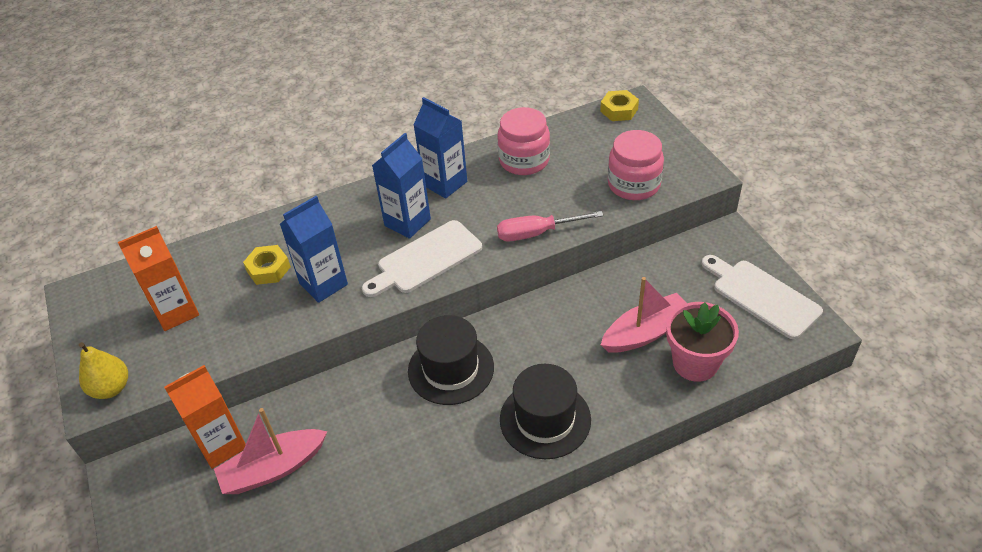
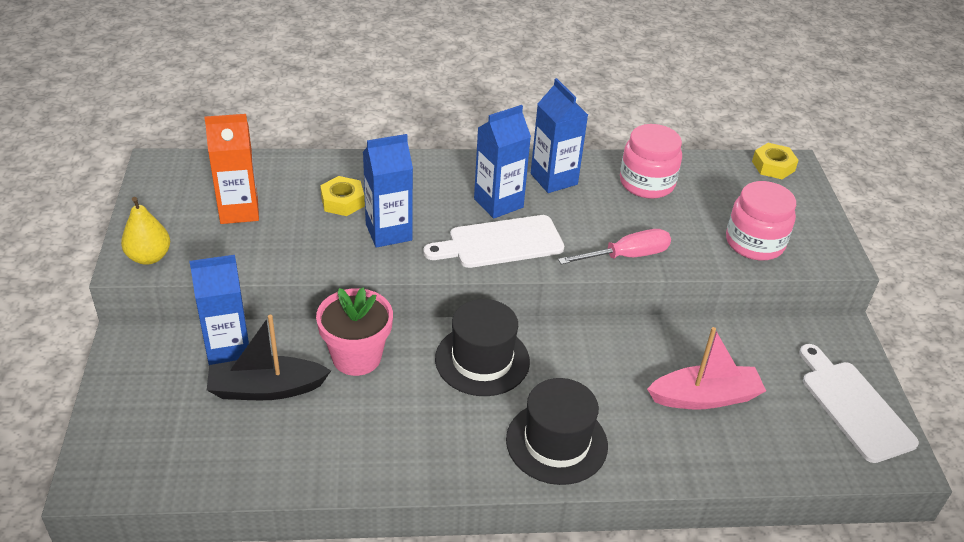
camera: 15 degrees right, 5 degrees down
(221, 445) = (228, 349): orange carton -> blue carton
(273, 469) = (266, 389): pink boat -> black boat
(536, 233) = (626, 256): pink screwdriver -> pink screwdriver turned 150 degrees clockwise
(695, 363) = (745, 446): pink flower pot -> pink flower pot (356, 357)

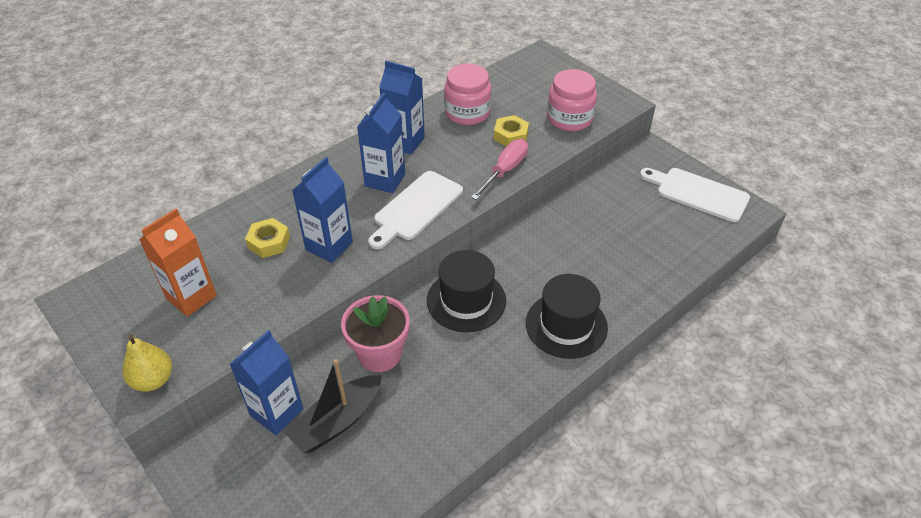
camera: 35 degrees left, 5 degrees up
(705, 397) = (619, 238): pink boat -> none
(773, 166) = (530, 61): yellow nut -> yellow nut (511, 135)

